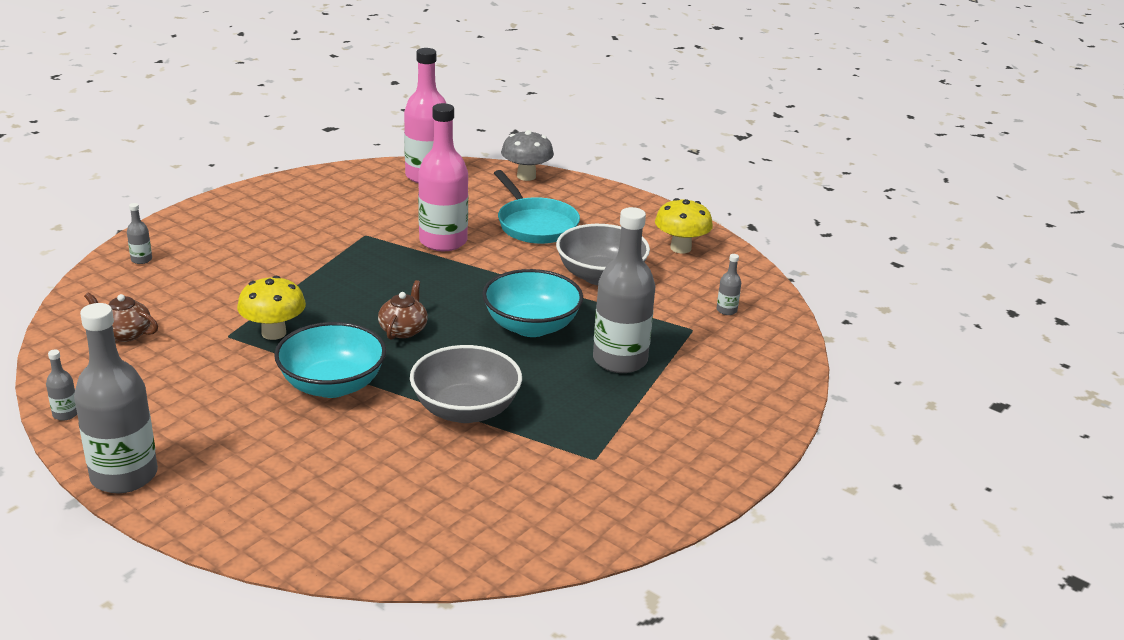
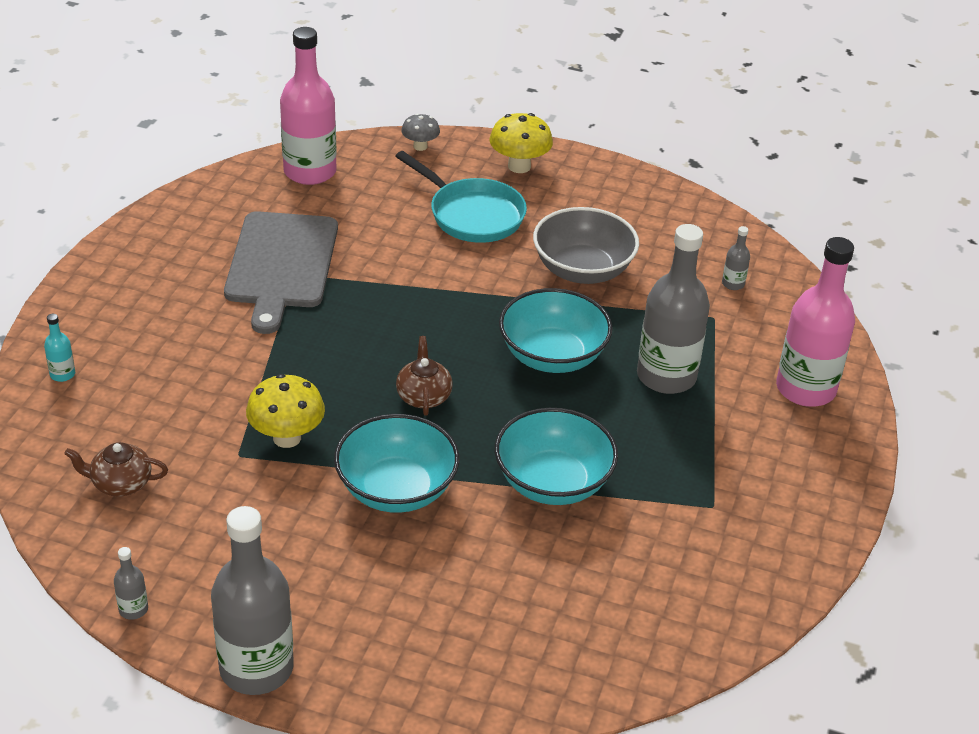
camera: 20 degrees left, 10 degrees up
(141, 259) = (62, 374): grey bottle -> turquoise bottle
(359, 227) = (281, 264): none -> grey cutting board
(443, 241) = (388, 263): pink bottle -> pink bottle (805, 389)
(465, 410) = (553, 482): grey bowl -> turquoise bowl
(526, 176) = (420, 146): grey mushroom -> grey mushroom, size x0.62
(680, 248) = (641, 211): yellow mushroom -> yellow mushroom (519, 166)

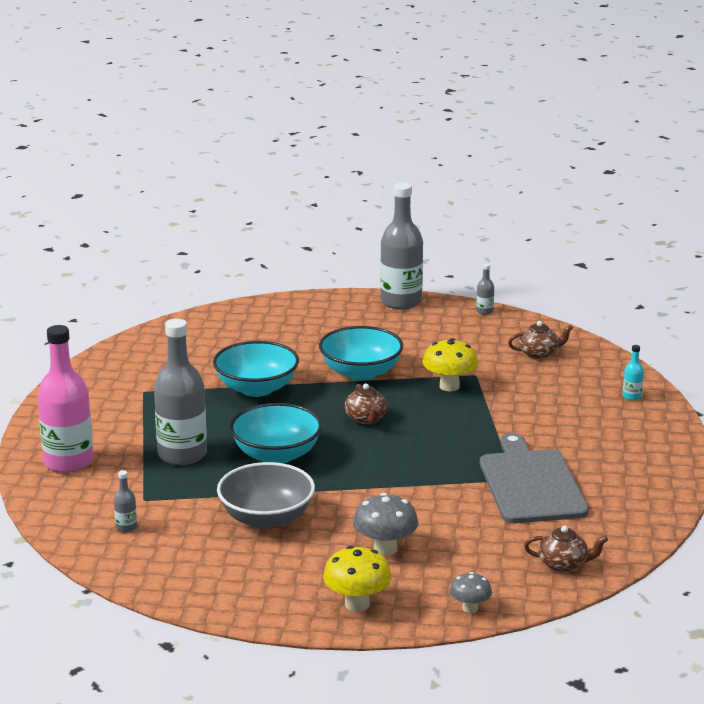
camera: 170 degrees right, 15 degrees down
(310, 172) = (563, 564): pink bottle -> brown teapot
(472, 215) = (385, 549): turquoise pan -> grey mushroom

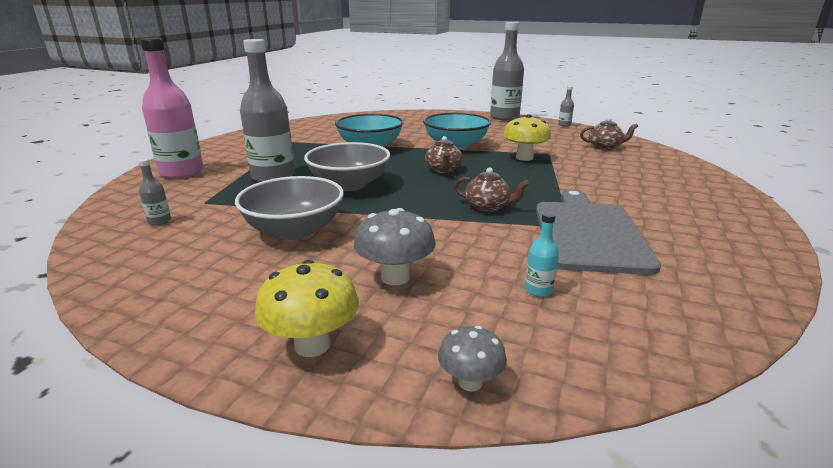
camera: 15 degrees right, 0 degrees up
(276, 455) = (349, 184): turquoise bowl -> grey bowl
(563, 564) = (627, 332): brown teapot -> brown teapot (488, 207)
(632, 396) = (694, 177): turquoise bottle -> turquoise bottle (538, 290)

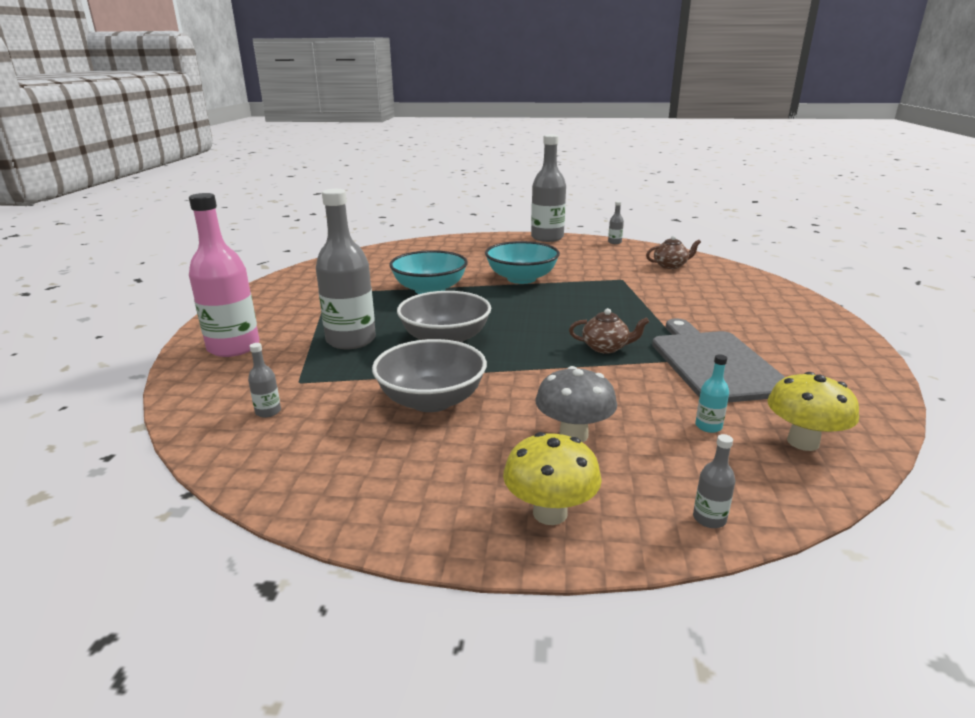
camera: 15 degrees left, 0 degrees up
(443, 170) = (531, 310): brown teapot -> none
(470, 382) = (709, 518): grey mushroom -> grey bottle
(524, 158) = (601, 287): yellow mushroom -> yellow mushroom (803, 442)

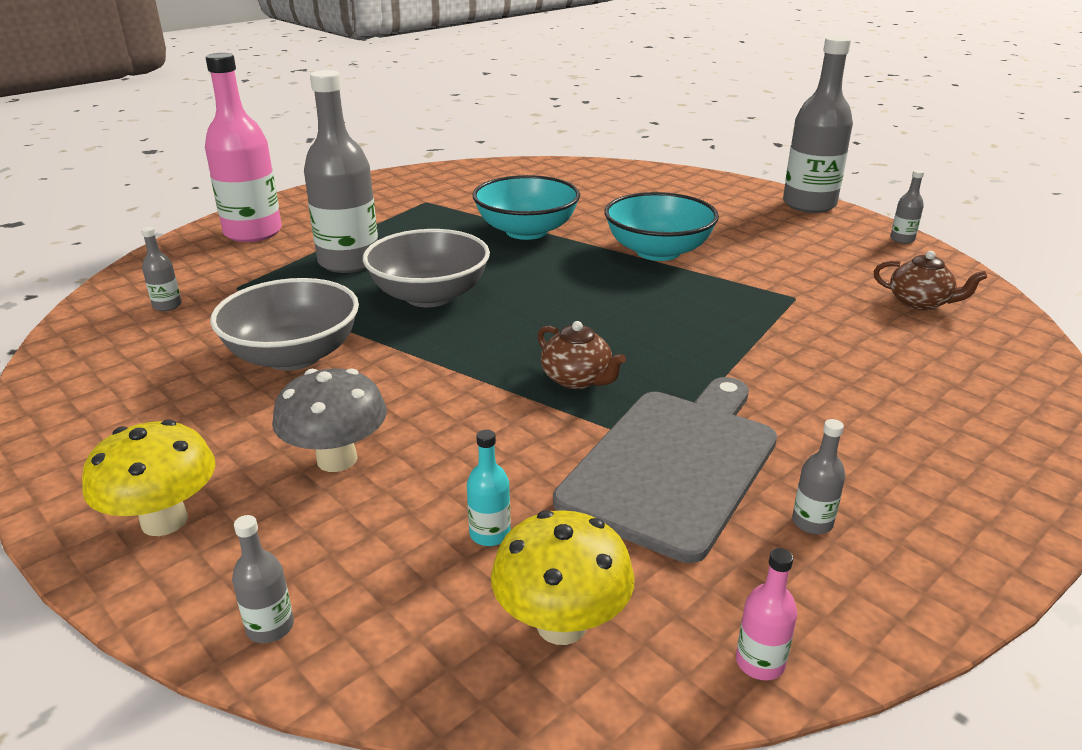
camera: 40 degrees right, 5 degrees up
(797, 360) = (812, 522): none -> grey bottle
(877, 414) = (760, 662): none -> pink bottle

